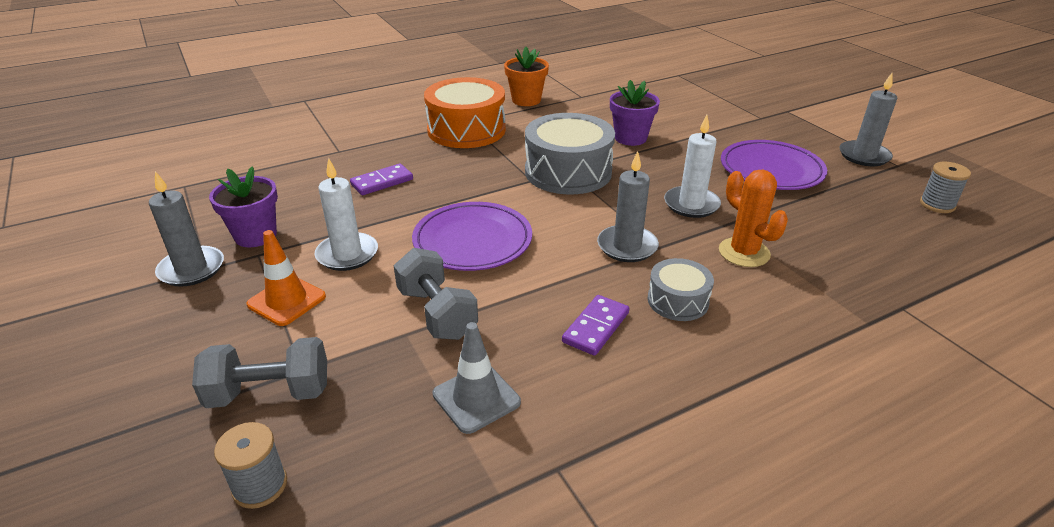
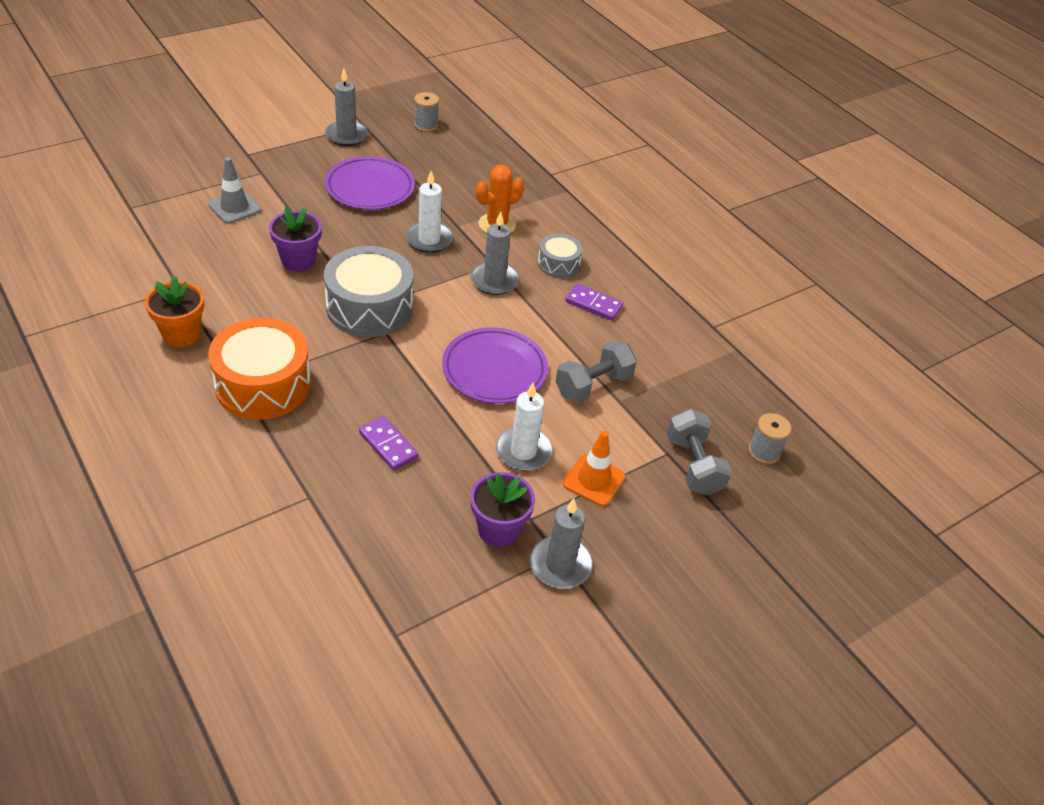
camera: 100 degrees left, 10 degrees up
(476, 398) = (671, 360): grey traffic cone -> grey traffic cone (234, 207)

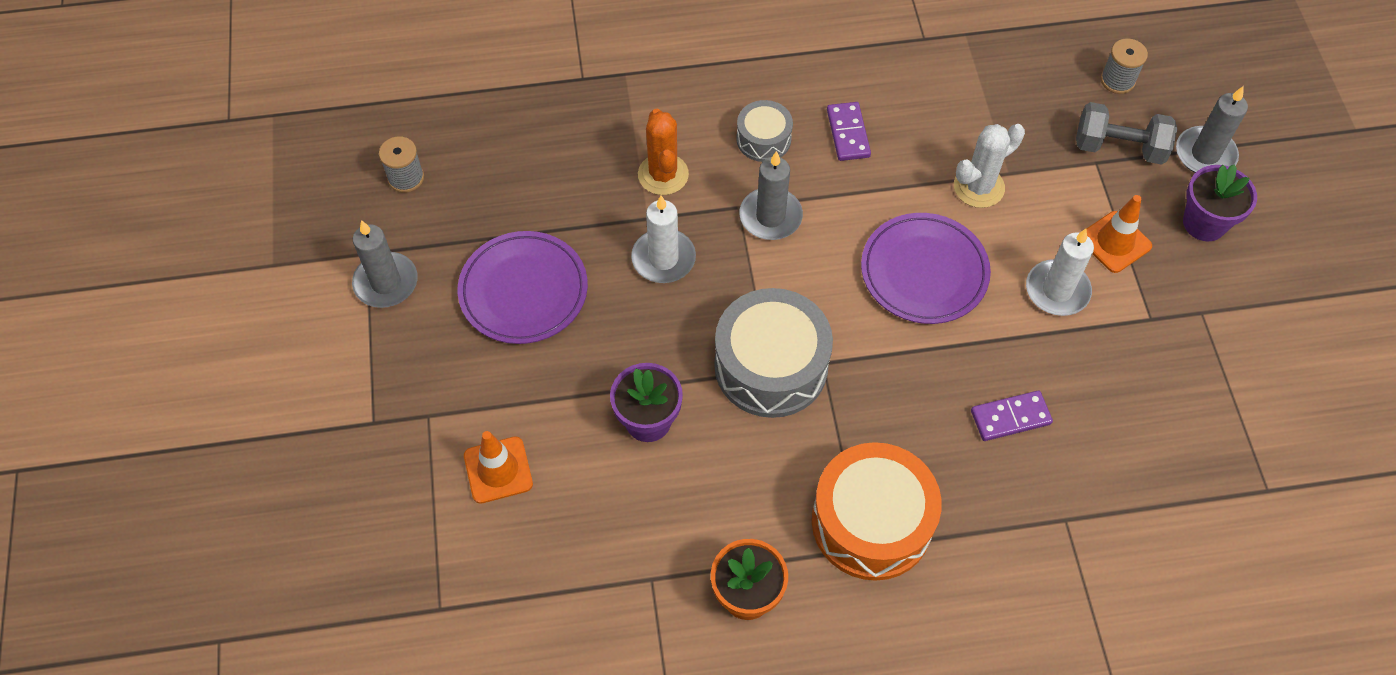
camera: 60 degrees left, 15 degrees up
(234, 207) = (498, 470): grey traffic cone -> orange traffic cone
(498, 530) = (1158, 352): purple flower pot -> purple flower pot (1204, 223)
(560, 565) = (1216, 315): grey candle -> grey candle (1205, 154)
(593, 304) = (848, 133): purple domino -> purple domino turned 60 degrees counterclockwise
(593, 385) = (978, 187): grey dumbbell -> white cactus

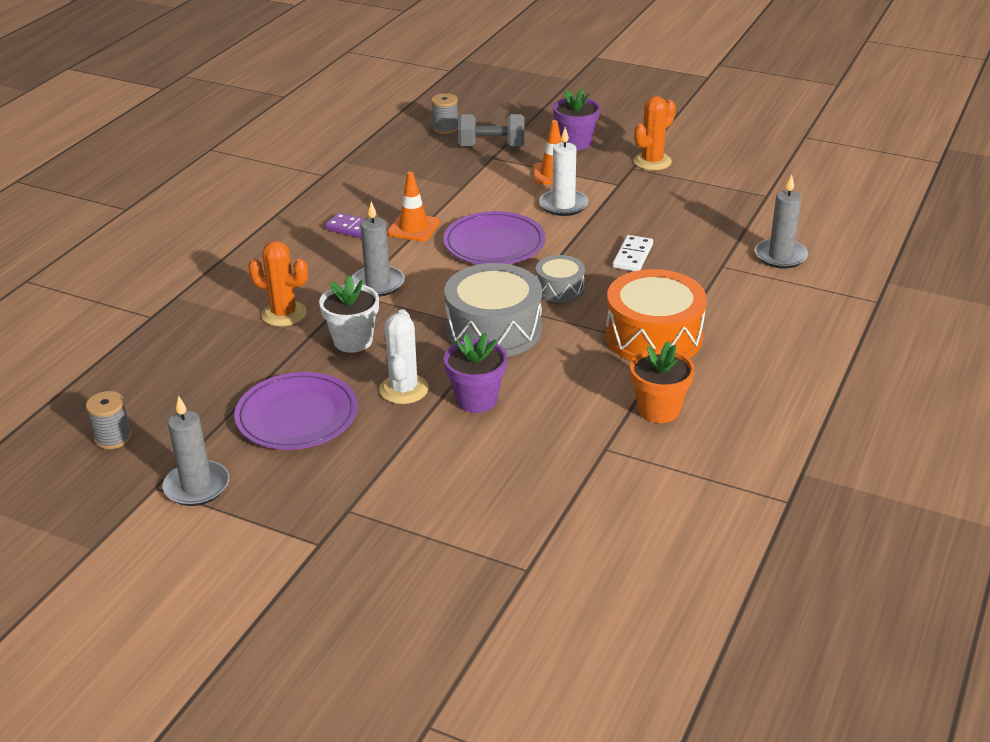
camera: 55 degrees left, 25 degrees down
(498, 470) = (438, 490): orange traffic cone -> orange traffic cone (413, 228)
(663, 258) = (353, 341): white candle -> white flower pot
(763, 139) = (313, 262): grey drum -> grey drum (559, 289)
(978, 187) = (458, 201): white cactus -> white cactus (404, 389)
(1010, 417) = (633, 256): purple domino -> white domino
(1119, 147) = (491, 147): grey dumbbell -> grey dumbbell turned 45 degrees clockwise
(1205, 154) = (531, 124): grey candle -> grey candle (780, 256)
(1235, 325) = (652, 161): none -> orange cactus

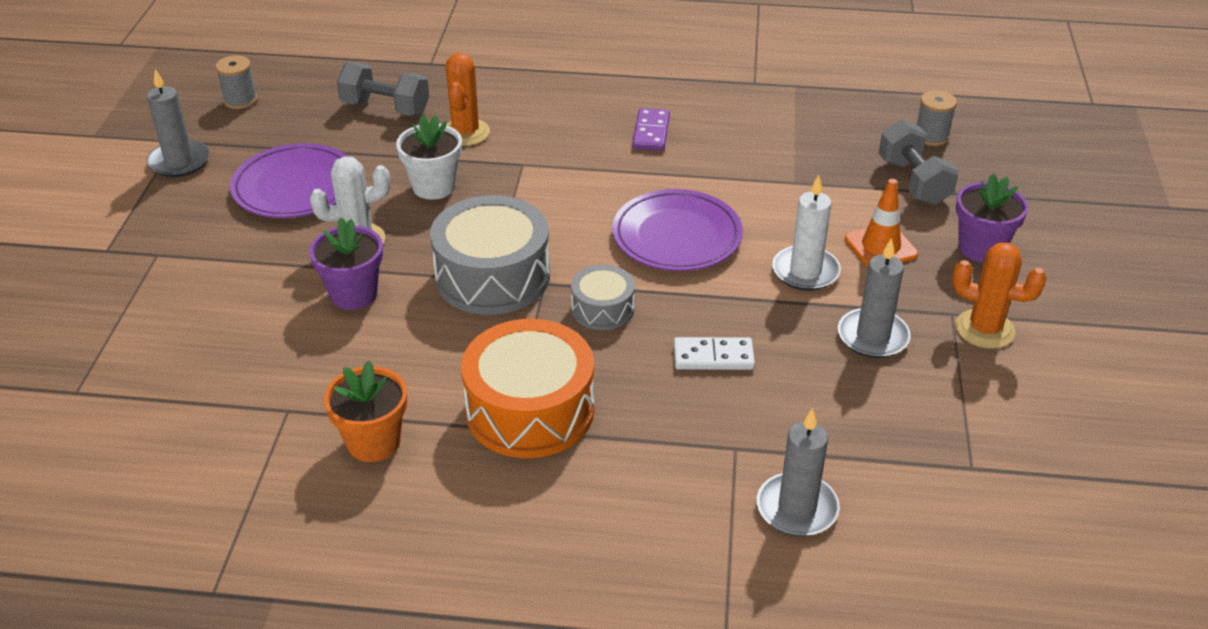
camera: 70 degrees right, 5 degrees up
(207, 351) = (385, 108): none -> grey dumbbell
(378, 284) = (549, 175): grey candle -> grey candle (872, 337)
(413, 228) = (678, 170): orange traffic cone -> none

